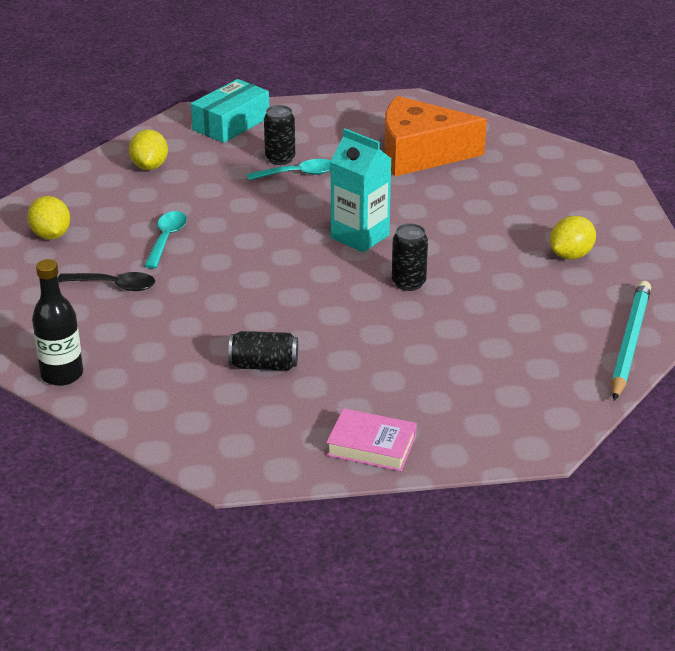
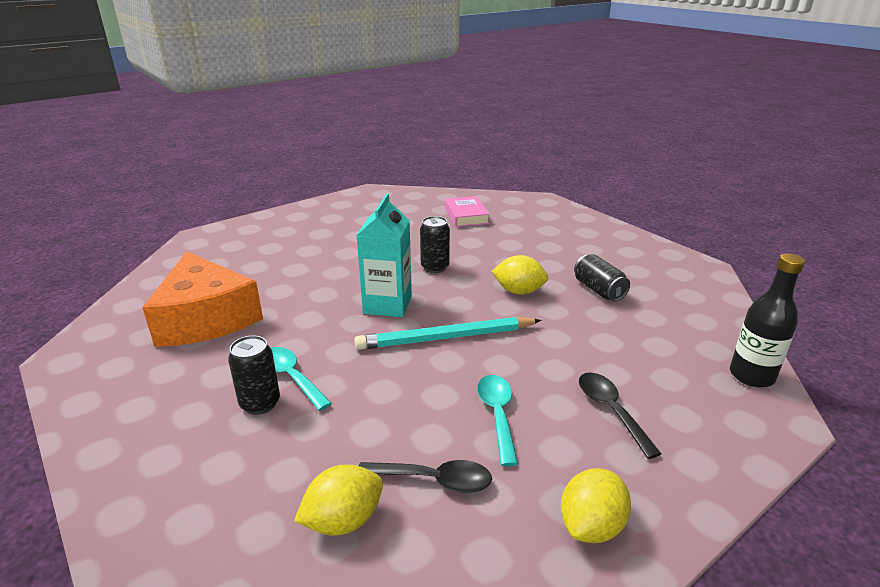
camera: 120 degrees left, 5 degrees down
(142, 199) = (434, 480): none -> black spoon
(166, 239) = (497, 415): turquoise spoon -> turquoise spoon turned 105 degrees clockwise
(231, 123) = (166, 493): turquoise box -> none
(371, 446) = (611, 236): pink book -> pink book (466, 216)
(571, 255) = (342, 225): yellow lemon -> yellow lemon (519, 291)
(629, 343) = (425, 196): turquoise pencil -> turquoise pencil (446, 338)

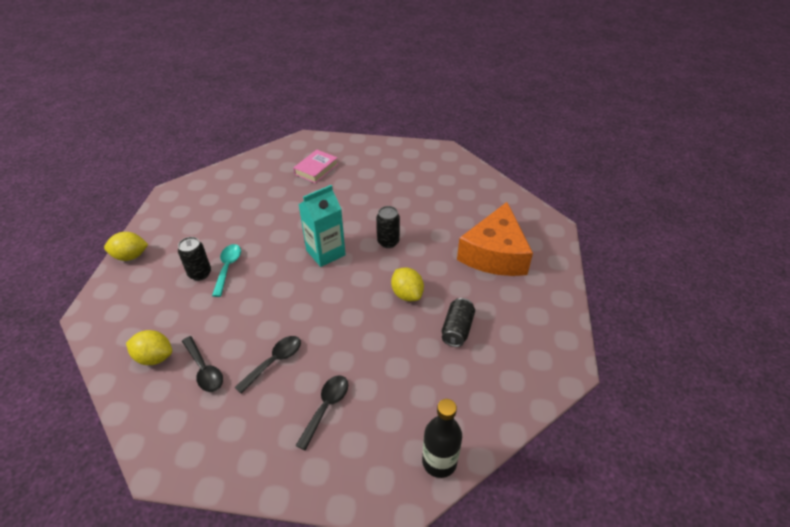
camera: 45 degrees right, 15 degrees up
(206, 318) = (241, 204): orange cheese -> orange cheese (495, 254)
(446, 338) = (320, 297): turquoise pencil -> none
(466, 216) = (473, 209): pink book -> pink book (316, 169)
(497, 415) = (274, 361): turquoise spoon -> black spoon
(591, 526) = (224, 449): yellow lemon -> yellow lemon (131, 256)

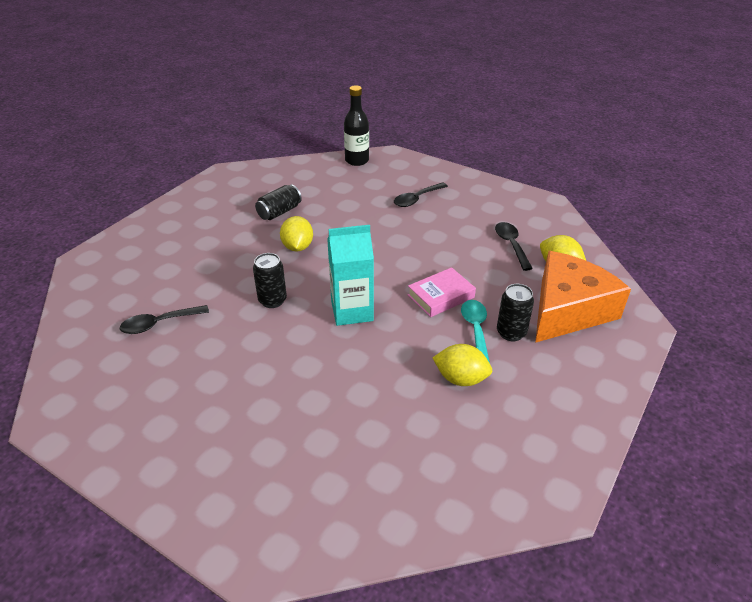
camera: 155 degrees left, 5 degrees down
(131, 256) = (607, 386): yellow lemon -> yellow lemon (461, 379)
(228, 268) = (475, 329): turquoise spoon -> turquoise spoon turned 150 degrees clockwise
(274, 361) = (447, 234): black spoon -> black spoon (159, 324)
(316, 169) = (285, 459): pink book -> pink book (441, 296)
(495, 254) = (178, 254): orange cheese -> orange cheese (568, 310)

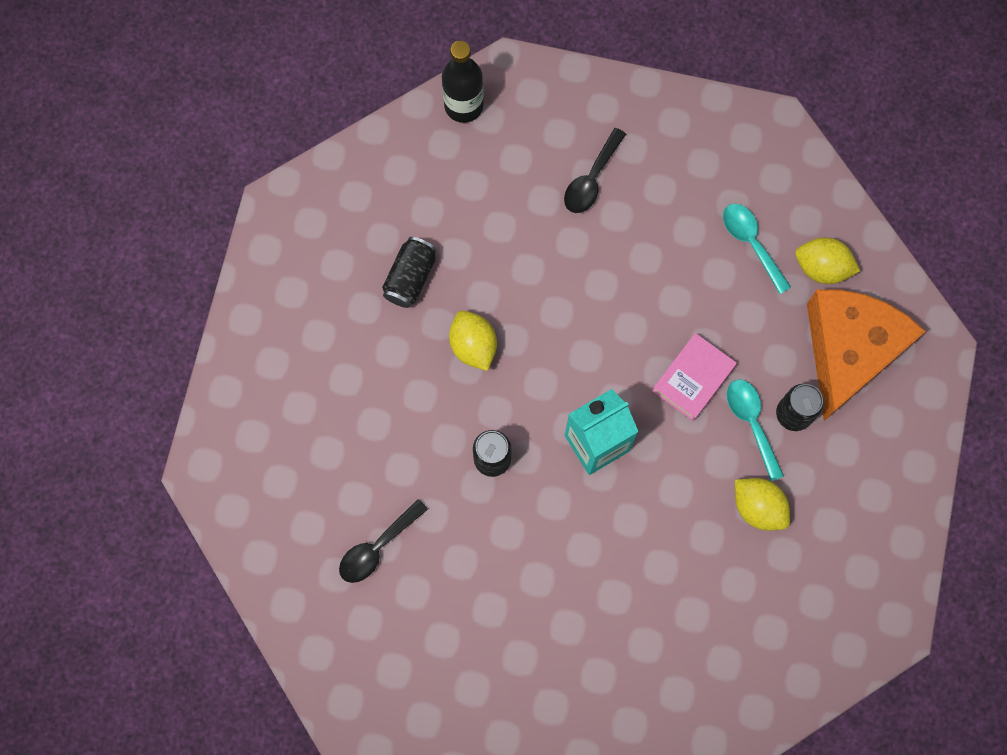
camera: 20 degrees left, 35 degrees up
(461, 379) = (758, 507): yellow lemon -> yellow lemon turned 45 degrees clockwise
(511, 245) = (751, 243): black spoon -> turquoise spoon

